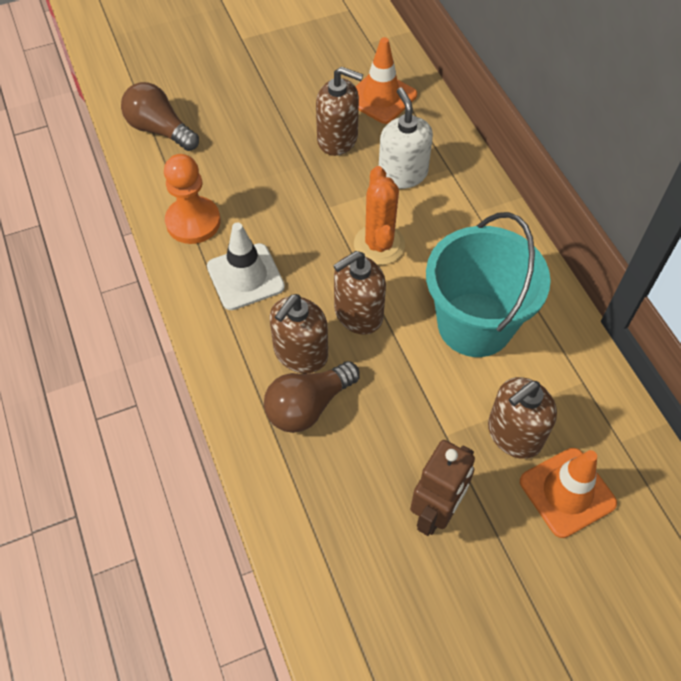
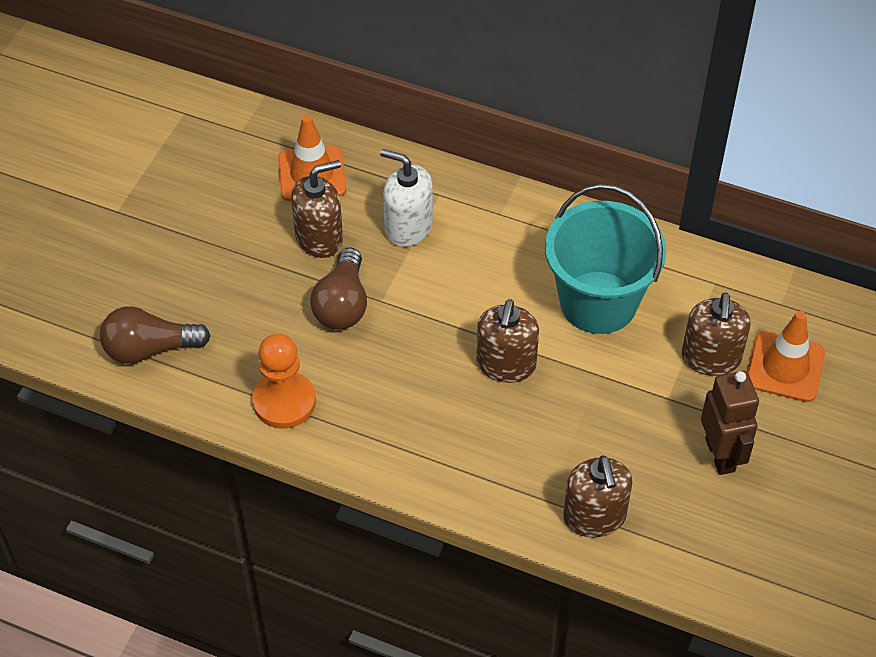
camera: 45 degrees left, 5 degrees down
(245, 277) = (384, 409): white traffic cone -> none
(300, 353) = (499, 430): brown soap dispenser -> brown soap dispenser (594, 517)
(308, 406) = (551, 462): brown light bulb -> brown light bulb (342, 304)
(379, 245) = (458, 299): orange cactus -> none

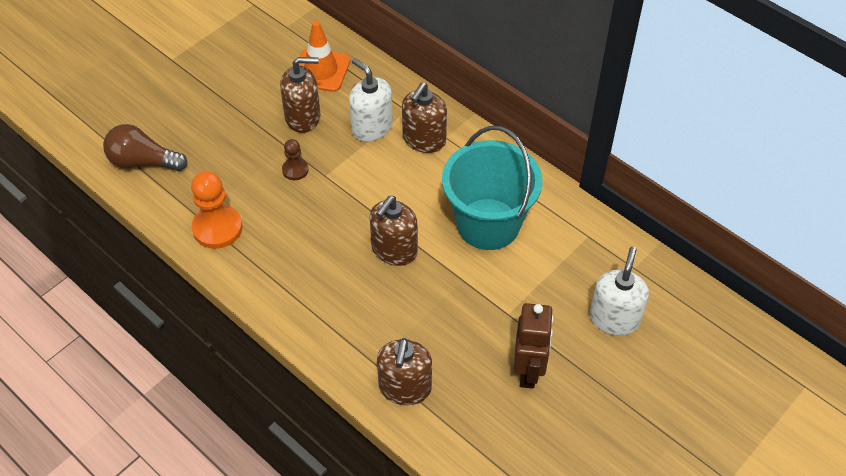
camera: 20 degrees right, 0 degrees up
(342, 304) = (295, 170): brown light bulb -> brown pawn
(711, 358) = (557, 293): brown soap dispenser -> brown soap dispenser (424, 140)
(785, 367) = (614, 318): orange traffic cone -> white soap dispenser

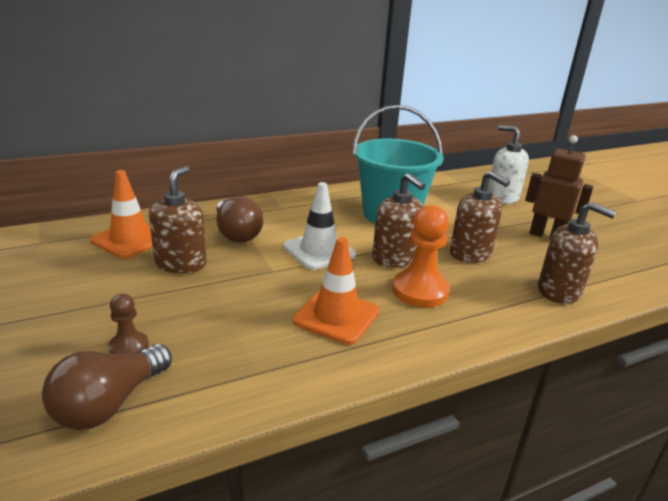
camera: 70 degrees left, 25 degrees down
(217, 228) = (290, 360): orange pawn -> orange pawn (420, 291)
(280, 236) = (336, 316): none -> orange traffic cone
(295, 170) = (249, 285): brown pawn -> brown pawn (129, 347)
(371, 127) = (236, 233): white soap dispenser -> brown light bulb
(375, 193) = (319, 251): none -> white traffic cone
(424, 140) = (277, 216): brown soap dispenser -> brown soap dispenser (470, 253)

